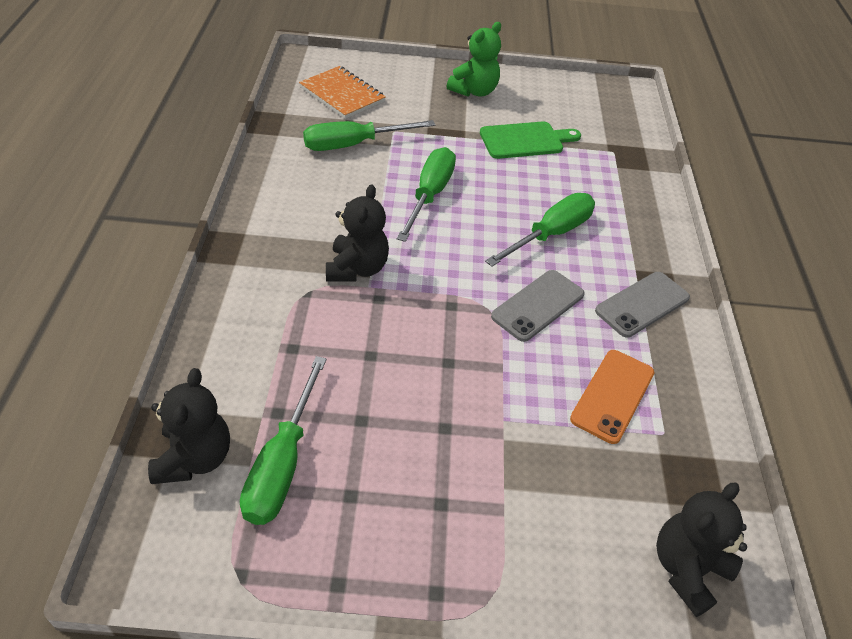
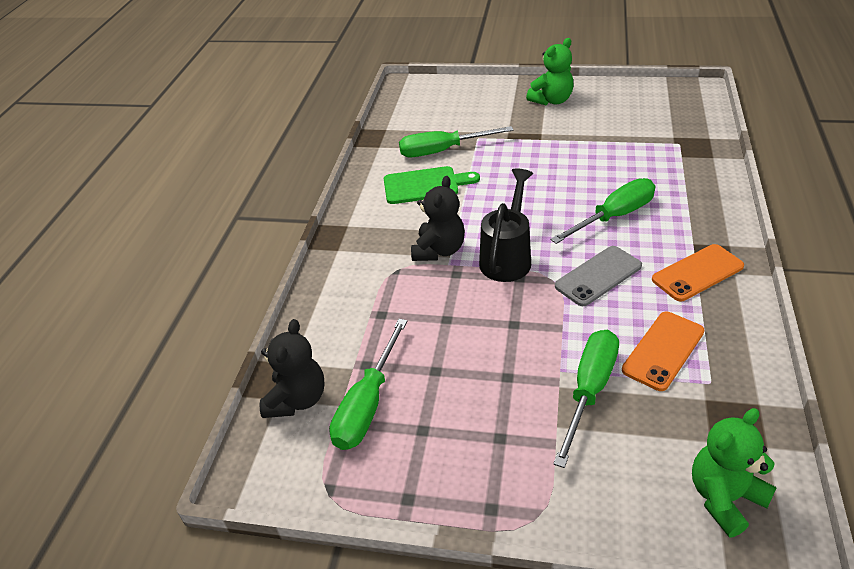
camera: 15 degrees right, 5 degrees down
(342, 94) = (435, 111): orange notebook -> none
(429, 195) = (506, 188): green screwdriver -> green screwdriver (589, 390)
(436, 279) = (508, 257): none -> black watering can
(525, 140) = (596, 139): green cutting board -> green cutting board (425, 185)
(642, 304) = (697, 273): grey phone -> orange phone
(687, 569) = (724, 498): black teddy bear -> green teddy bear

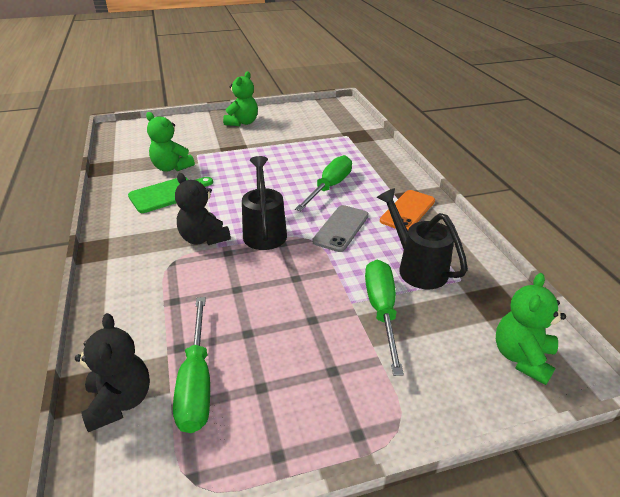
camera: 30 degrees left, 5 degrees down
(439, 250) = (204, 238): black teddy bear -> black teddy bear turned 150 degrees clockwise
(442, 151) = (171, 168): green screwdriver -> green teddy bear
(663, 350) = (416, 267): orange phone -> black watering can

